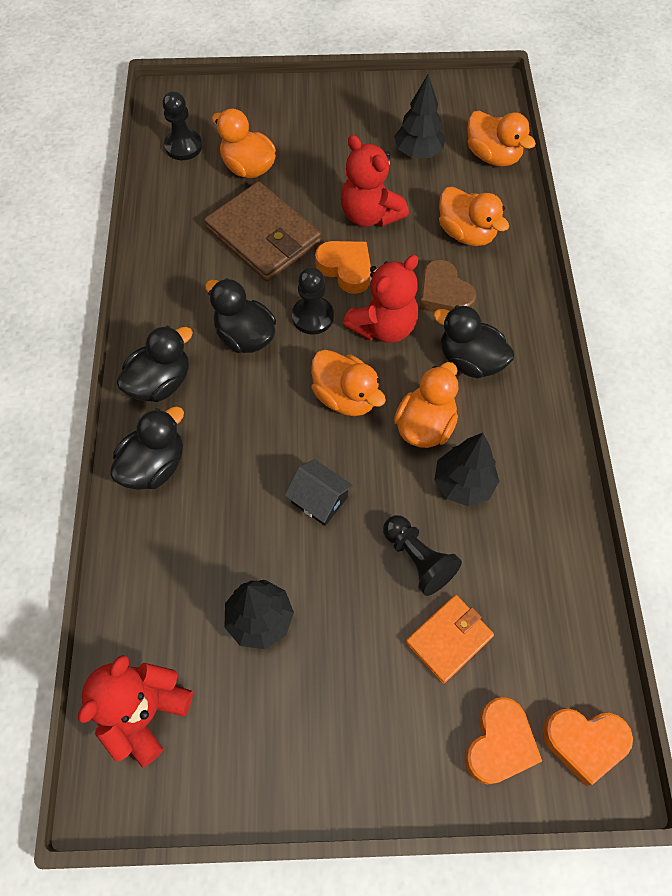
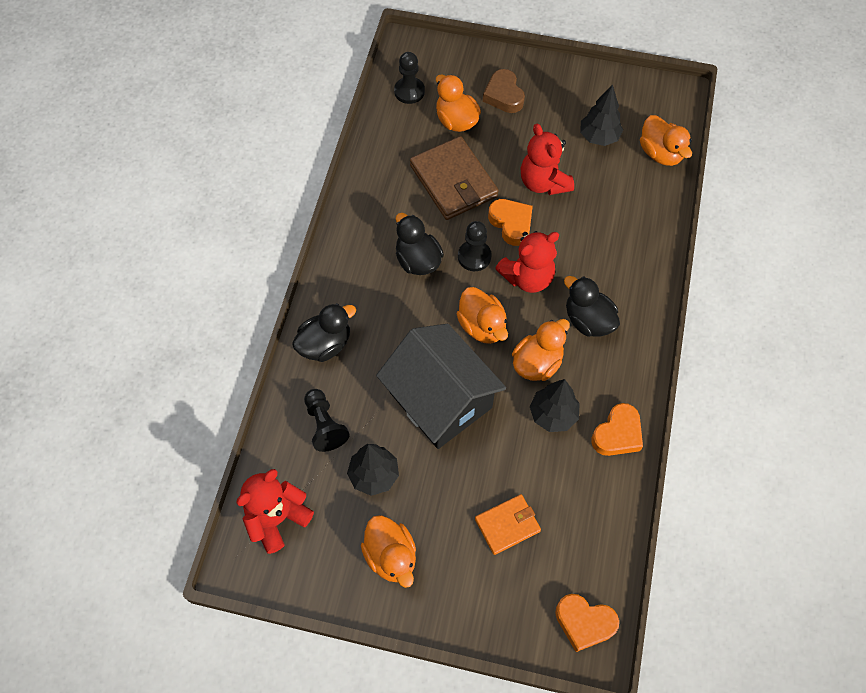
camera: 15 degrees right, 0 degrees up
(160, 383) = (345, 282): black duck -> none
(319, 500) = (440, 400): black house -> black house, size x2.40
(418, 559) = (501, 462): black pawn -> black pawn (325, 425)
(443, 295) = (583, 262): brown heart -> brown heart (503, 95)
(466, 233) = (617, 215): orange duck -> orange duck (391, 556)
(499, 744) = (522, 607): orange heart -> orange heart (617, 434)

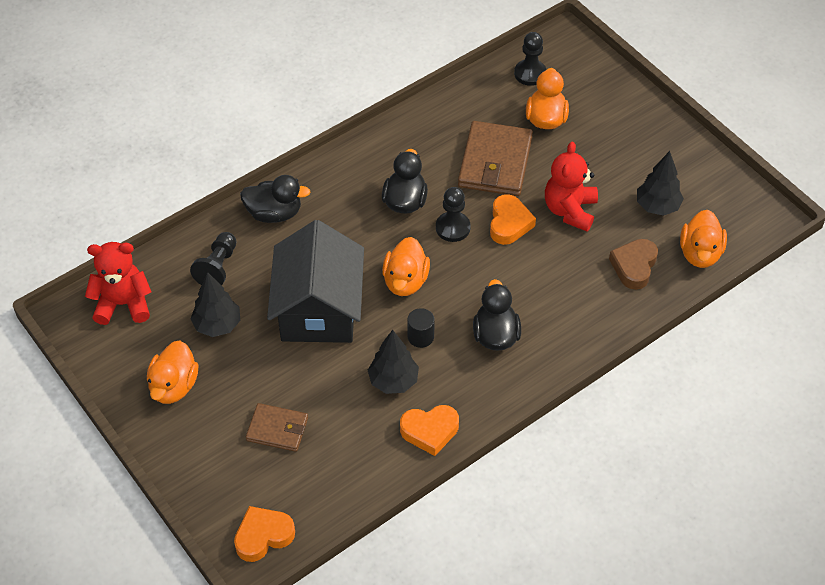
camera: 40 degrees right, 10 degrees down
(503, 95) = (608, 124): brown heart -> brown heart (634, 266)
(507, 525) = (277, 429): orange wallet -> brown wallet
(527, 277) = (480, 271): red teddy bear -> none
(537, 363) = (420, 336): orange duck -> black cylinder
(584, 622) = (263, 536): orange heart -> orange heart turned 90 degrees clockwise

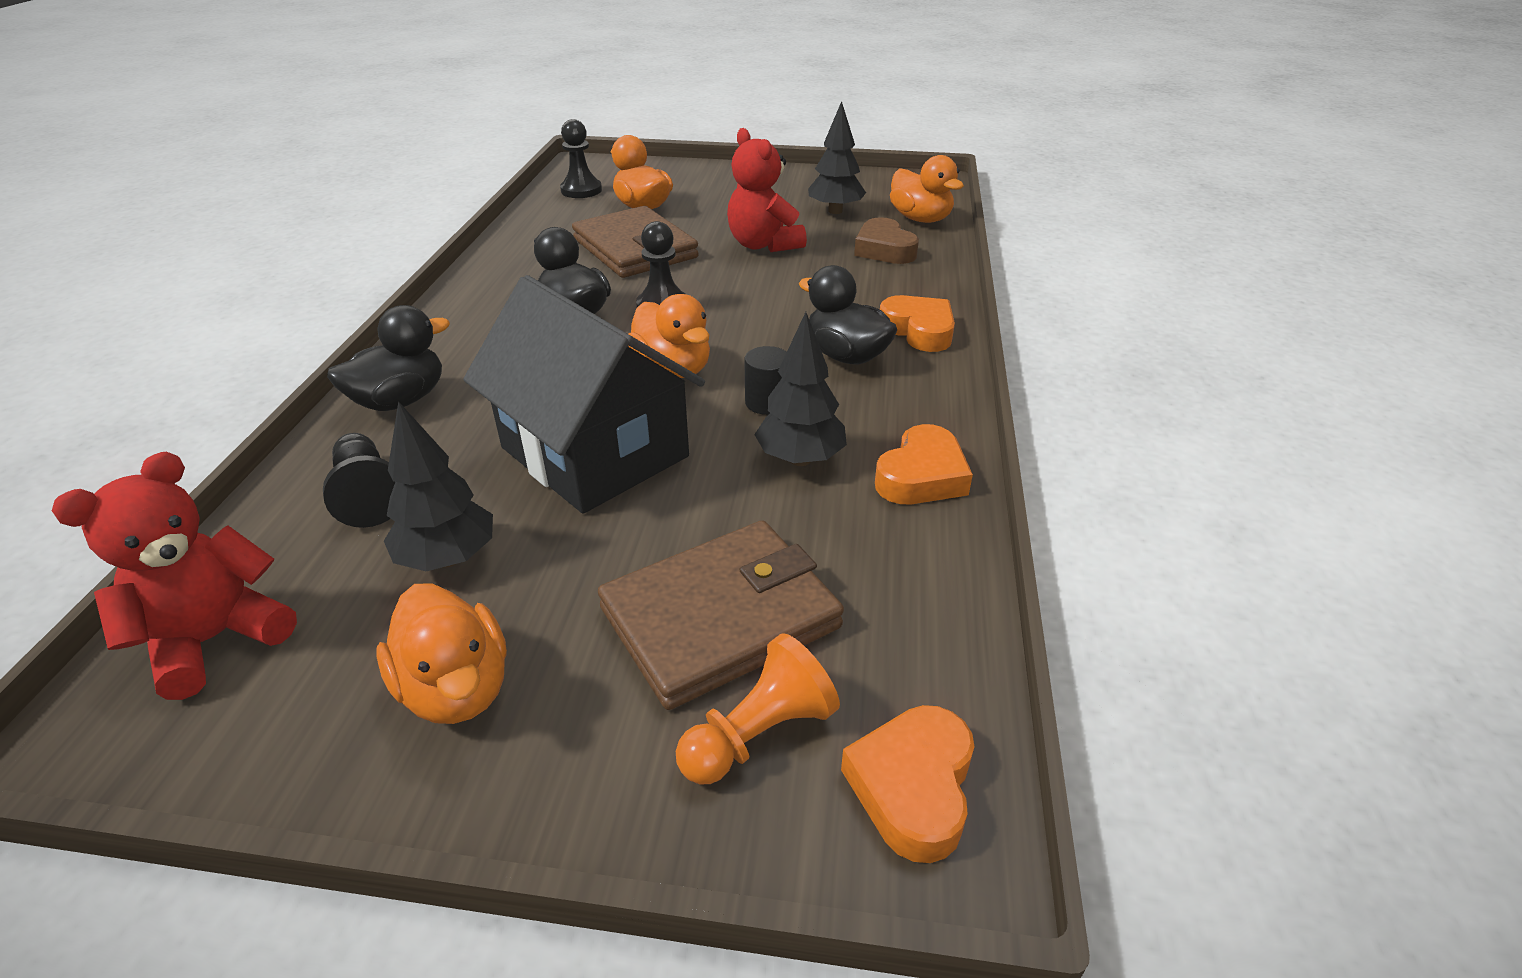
camera: 45 degrees left, 15 degrees down
(241, 480) = (758, 734): none -> orange pawn
(277, 429) = (720, 618): brown wallet -> brown wallet, size x1.72
(509, 223) = (719, 277): orange heart -> orange heart (919, 330)

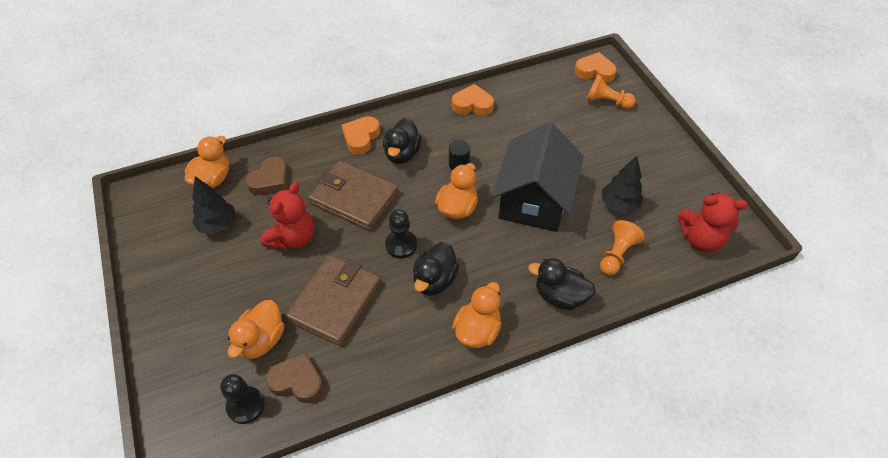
camera: 120 degrees left, 15 degrees up
(368, 495) = (617, 254): black pawn -> orange pawn
(456, 689) = (654, 167): orange duck -> orange duck (477, 330)
(569, 213) = (297, 381): none -> brown heart
(720, 618) = (578, 126): brown wallet -> brown wallet (354, 198)
(800, 459) = (488, 139): black tree -> none
(912, 787) = (594, 72): orange heart -> orange heart turned 150 degrees counterclockwise

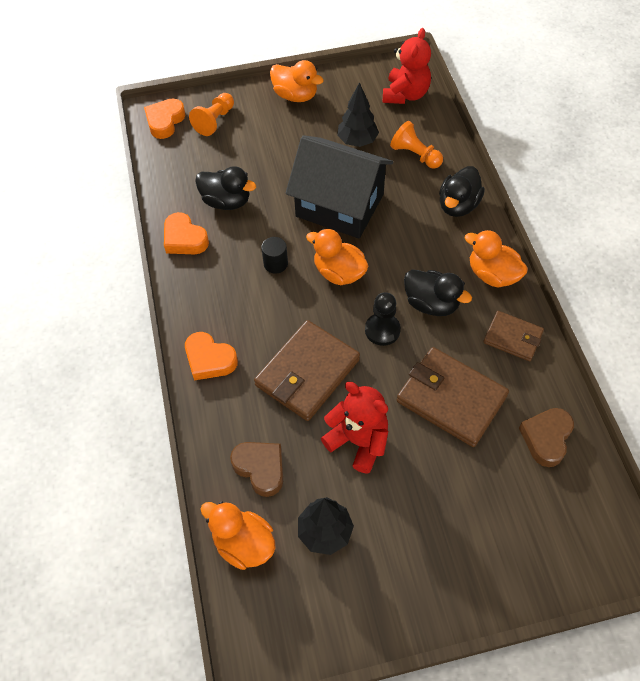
camera: 80 degrees left, 5 degrees up
(245, 405) = (574, 489): black pawn -> none
(261, 340) = (496, 475): orange duck -> orange duck (295, 96)
(402, 153) = (247, 317): black duck -> black duck (226, 201)
(405, 350) = (512, 337): none -> brown wallet
(472, 105) = (184, 239): orange heart -> orange heart turned 60 degrees counterclockwise

